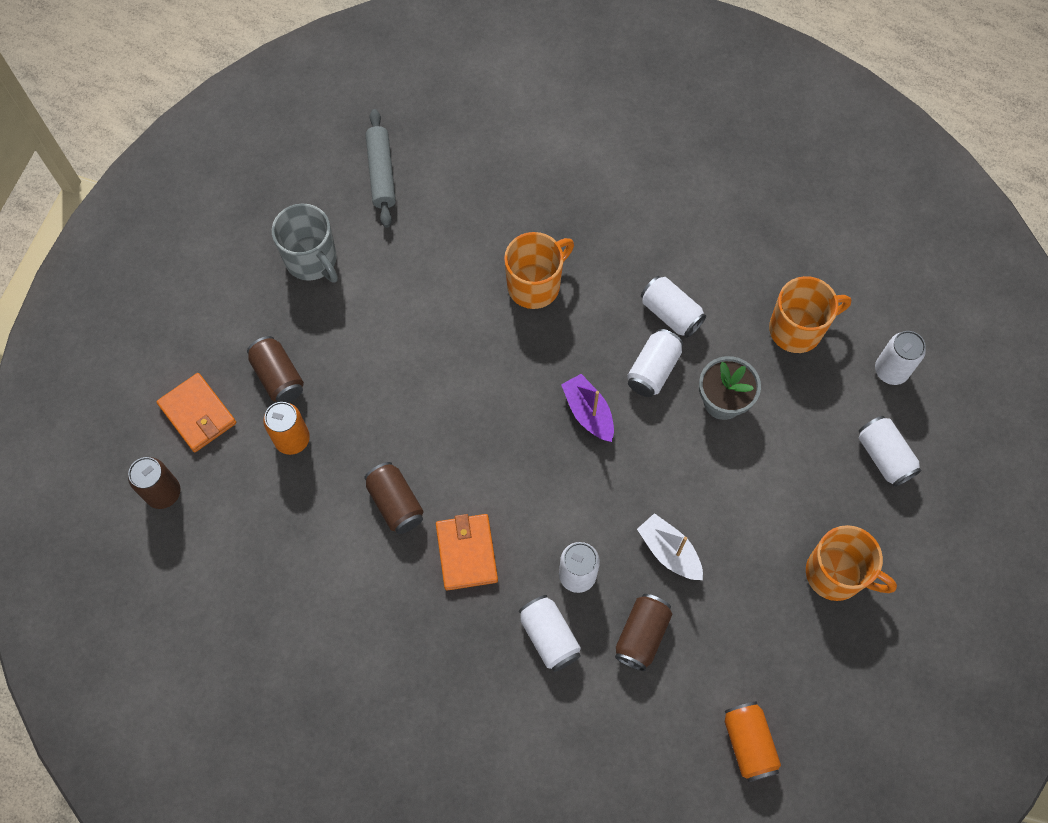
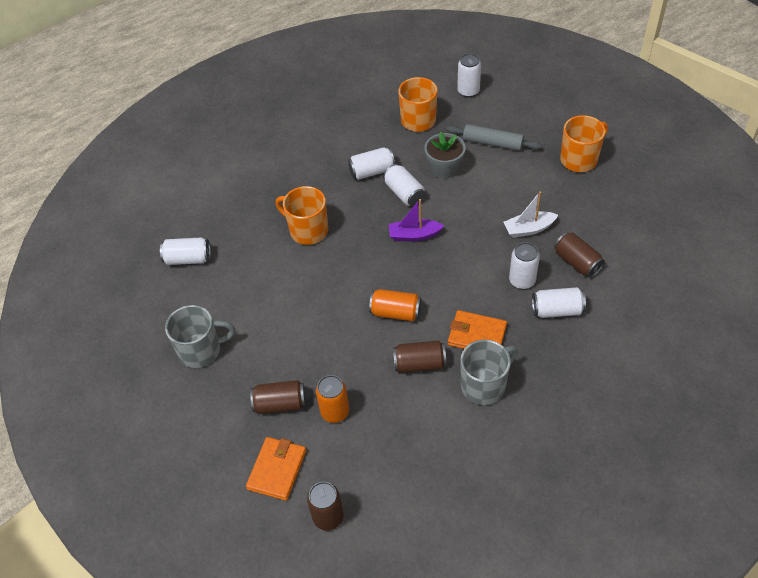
camera: 60 degrees left, 15 degrees down
(198, 414) = (277, 469): orange wallet -> orange wallet turned 60 degrees counterclockwise
(381, 173) = (163, 285): grey rolling pin -> grey rolling pin (492, 143)
(397, 590) = (484, 385): none -> grey mug
(535, 285) = (308, 230): orange mug -> orange mug turned 45 degrees counterclockwise
(748, 743) = (667, 236): orange can -> orange can (396, 312)
(884, 456) = (518, 113): white can -> white can (188, 259)

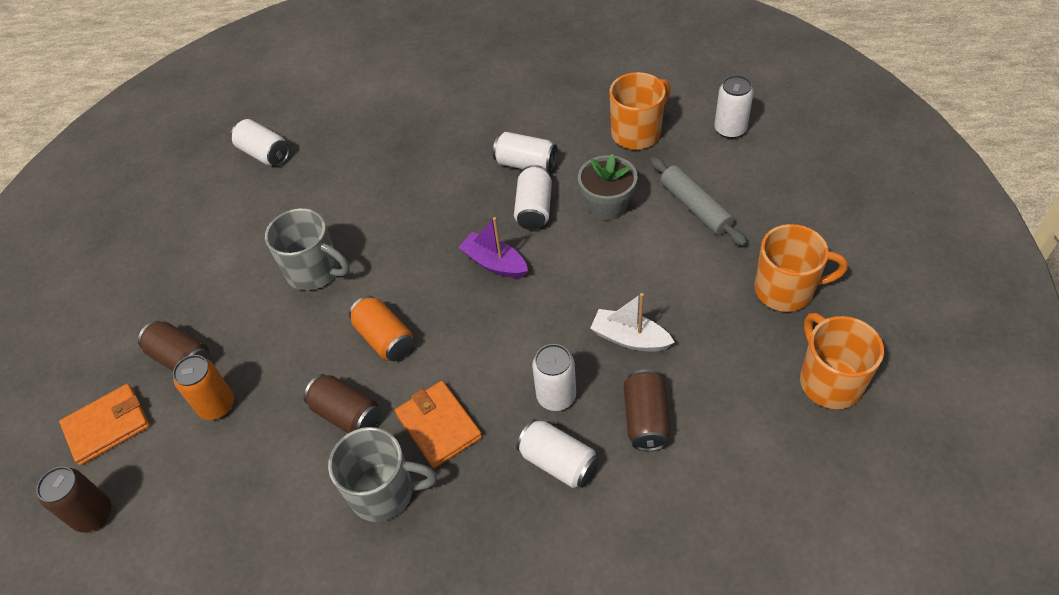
camera: 40 degrees right, 0 degrees up
(201, 350) = (179, 253): grey mug -> grey mug (314, 271)
(308, 230) = (396, 191): orange mug -> orange mug (829, 381)

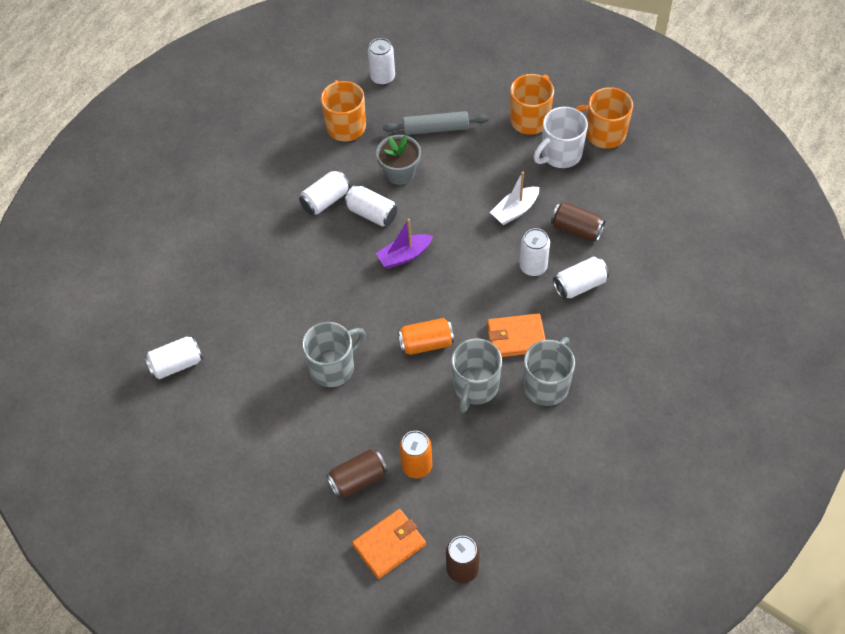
camera: 65 degrees left, 5 degrees up
(107, 426) = (389, 545): orange wallet -> orange wallet turned 60 degrees clockwise
(347, 414) = (475, 387): brown can -> grey mug
(755, 347) = (560, 154): none -> white mug

